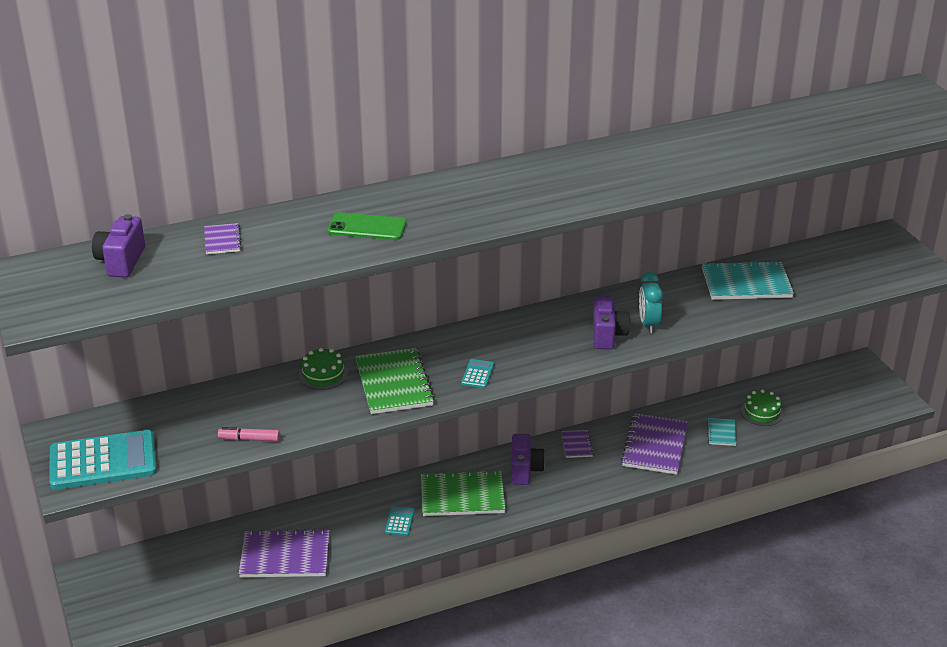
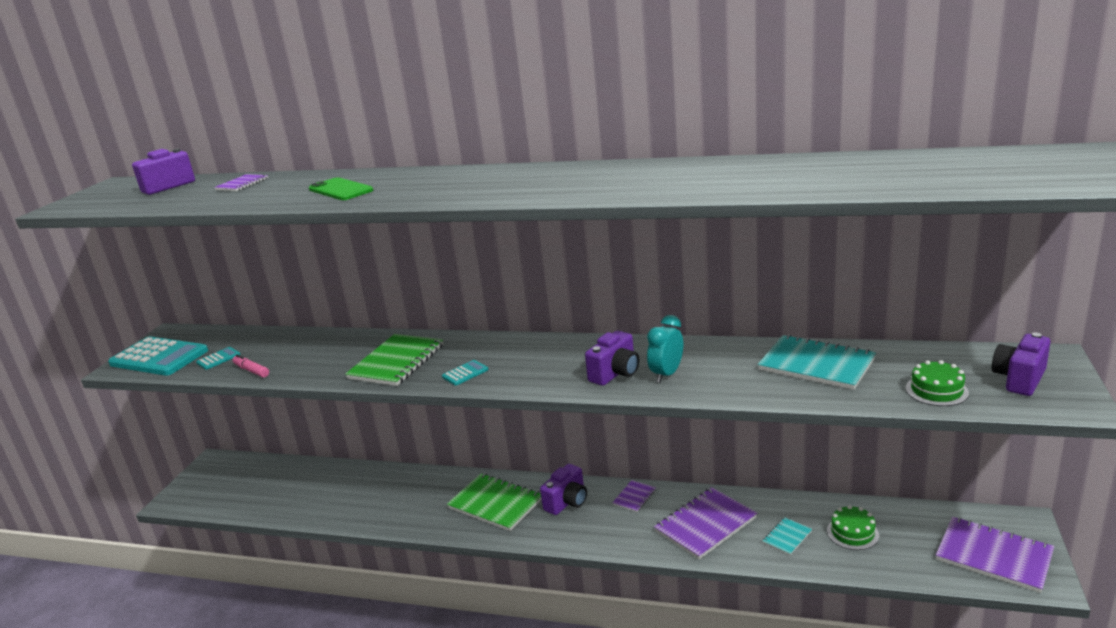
camera: 40 degrees right, 10 degrees down
(285, 556) = (326, 499): purple notebook -> purple notebook (993, 556)
(323, 374) = (362, 342): green cake -> green cake (936, 390)
(400, 521) = (428, 505): turquoise calculator -> turquoise calculator (218, 359)
(881, 259) = (1019, 379): none -> purple camera

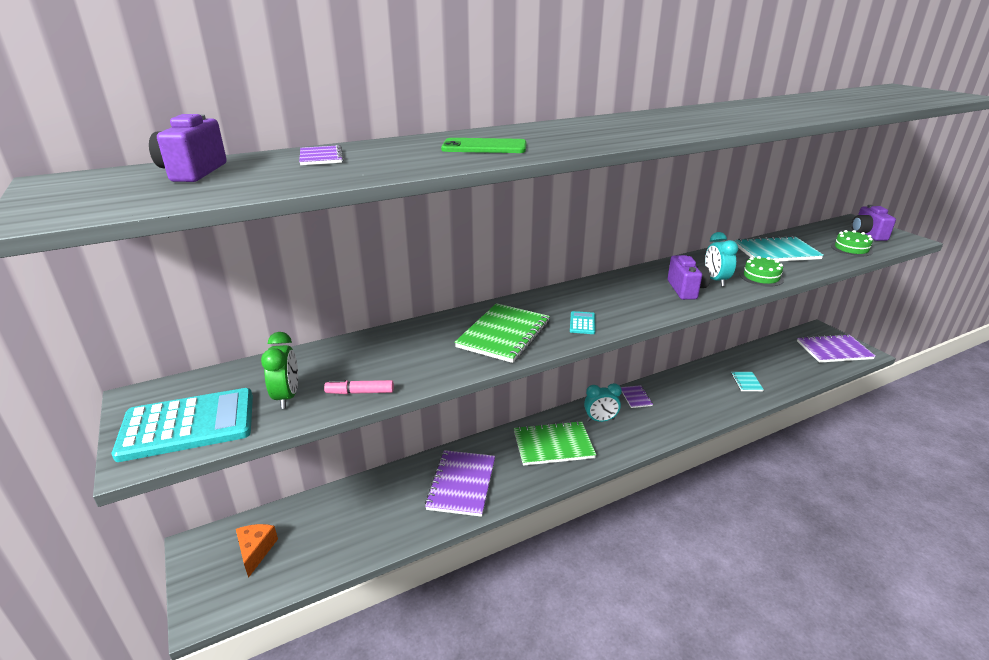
camera: 45 degrees left, 5 degrees up
(218, 359) = (287, 397): turquoise calculator -> green clock
(231, 480) = (256, 551): none -> orange cheese
(397, 362) = (504, 334): green notebook -> green notebook turned 45 degrees clockwise
(567, 502) = (600, 420): purple camera -> turquoise clock
(705, 524) = (698, 395): purple notebook -> purple notebook (461, 484)
(852, 533) = (769, 366): green cake -> green cake (761, 277)

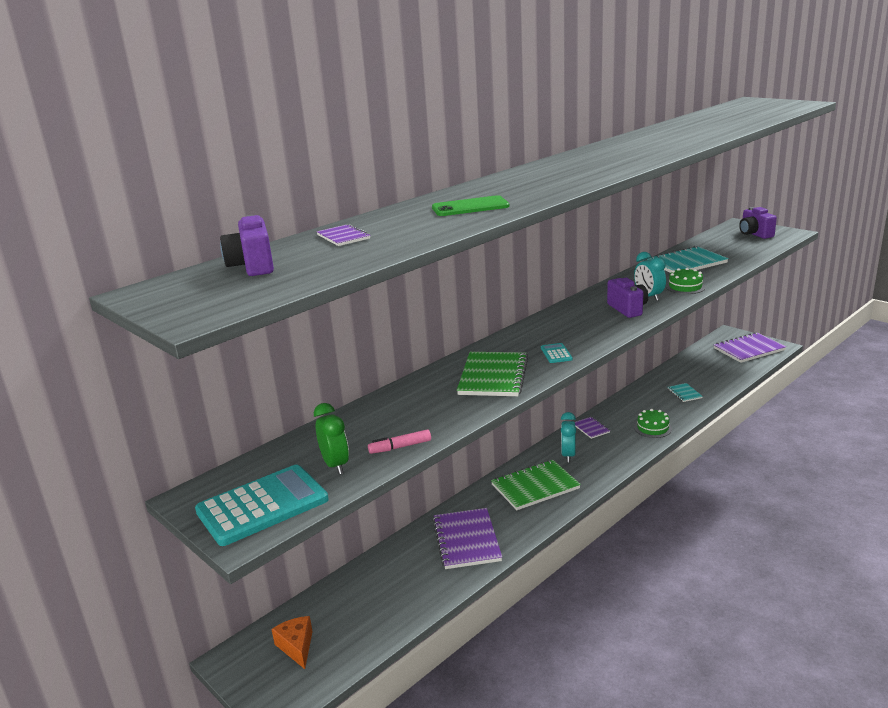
camera: 15 degrees left, 5 degrees down
(600, 420) = (568, 455): turquoise clock -> turquoise clock turned 120 degrees clockwise
(851, 249) = (747, 249): green cake -> green cake (652, 428)

